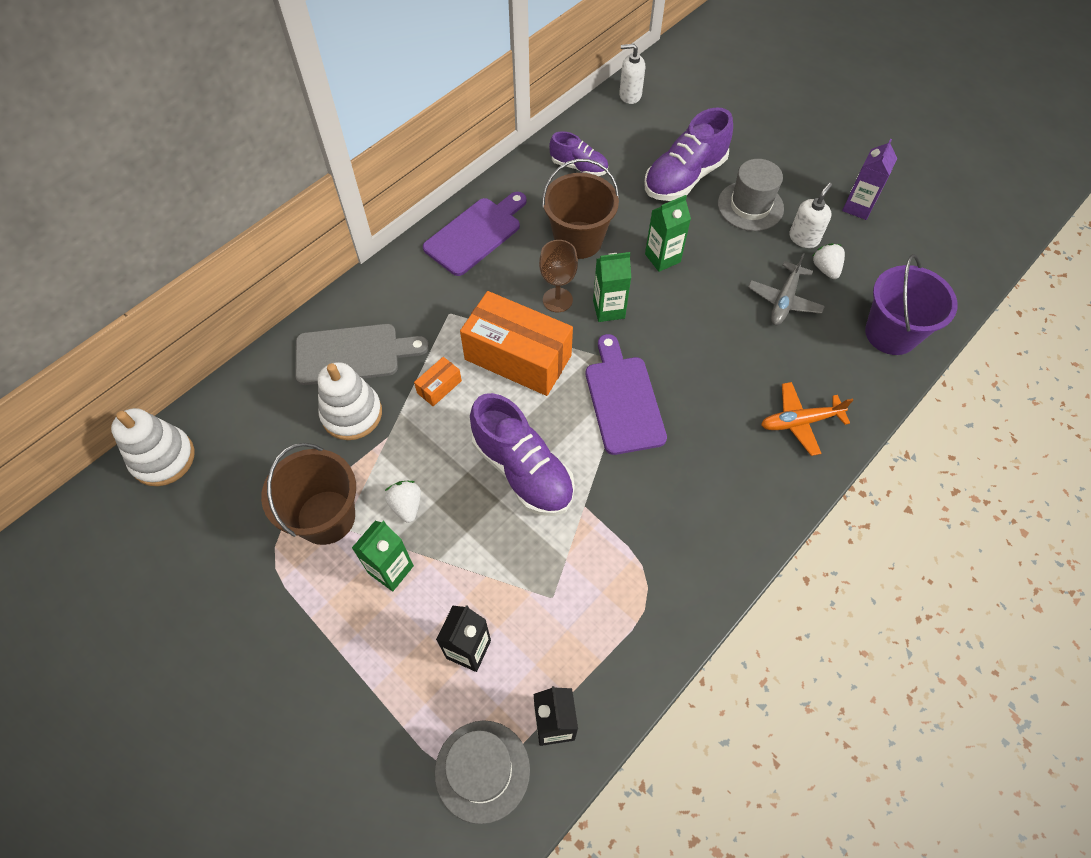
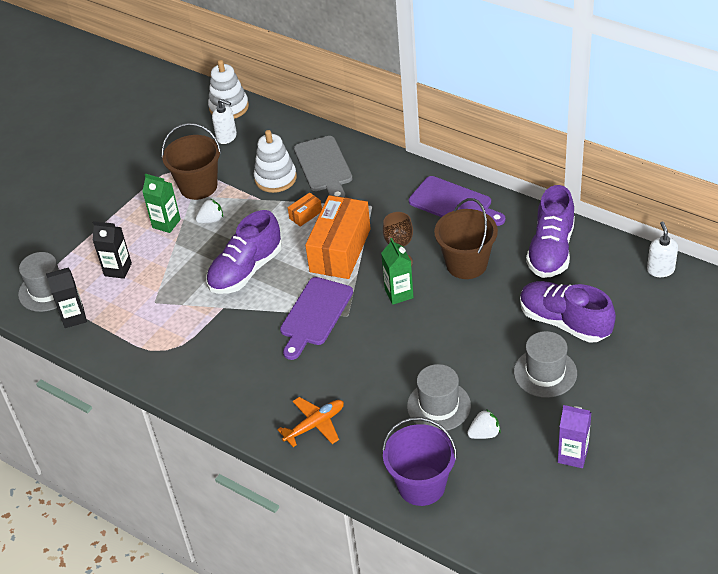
camera: 85 degrees right, 15 degrees down
(439, 387) = (305, 215): orange box -> orange box turned 75 degrees counterclockwise
(579, 167) = (551, 250): purple shoe -> purple shoe, size x1.72
(623, 399) = (314, 315): purple cutting board -> purple cutting board turned 135 degrees clockwise
(662, 258) = (463, 319): green carton -> none
(784, 300) = (438, 406): grey plane -> grey hat
(799, 422) = (315, 425): orange plane -> orange plane turned 75 degrees clockwise
(804, 238) = (517, 415): white soap dispenser -> white soap dispenser (226, 137)

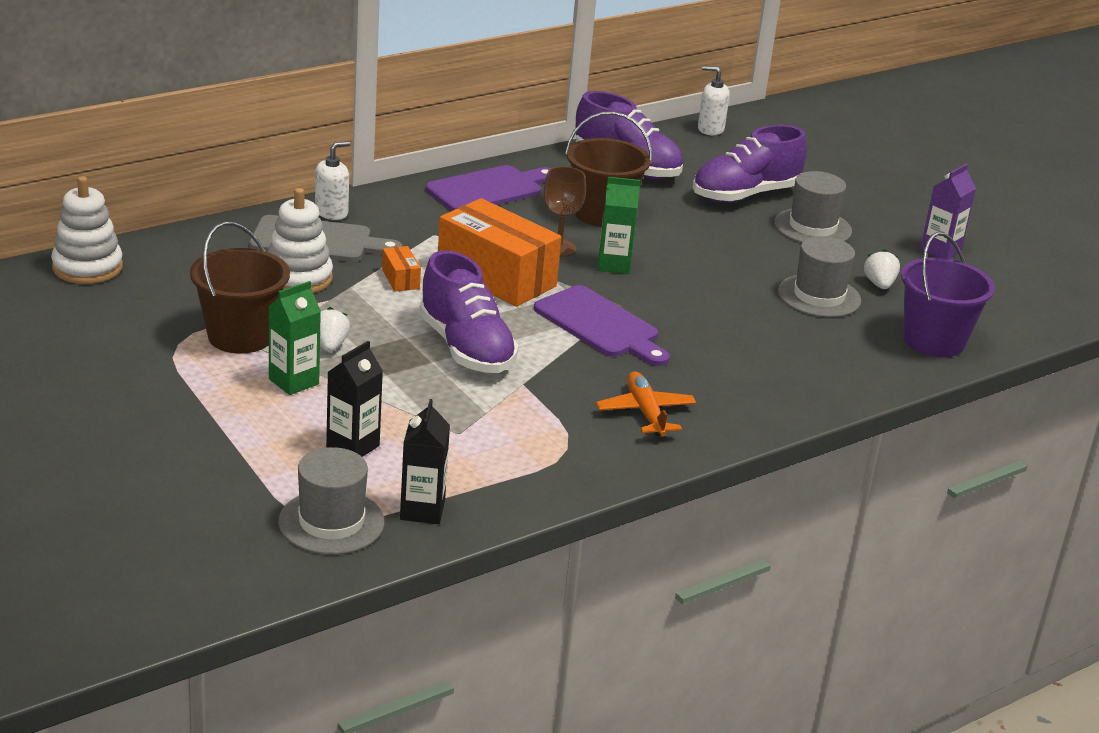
camera: 75 degrees left, 15 degrees down
(226, 137) = (155, 287): white soap dispenser -> white soap dispenser (331, 212)
(315, 425) = (795, 378): orange plane -> orange plane (645, 412)

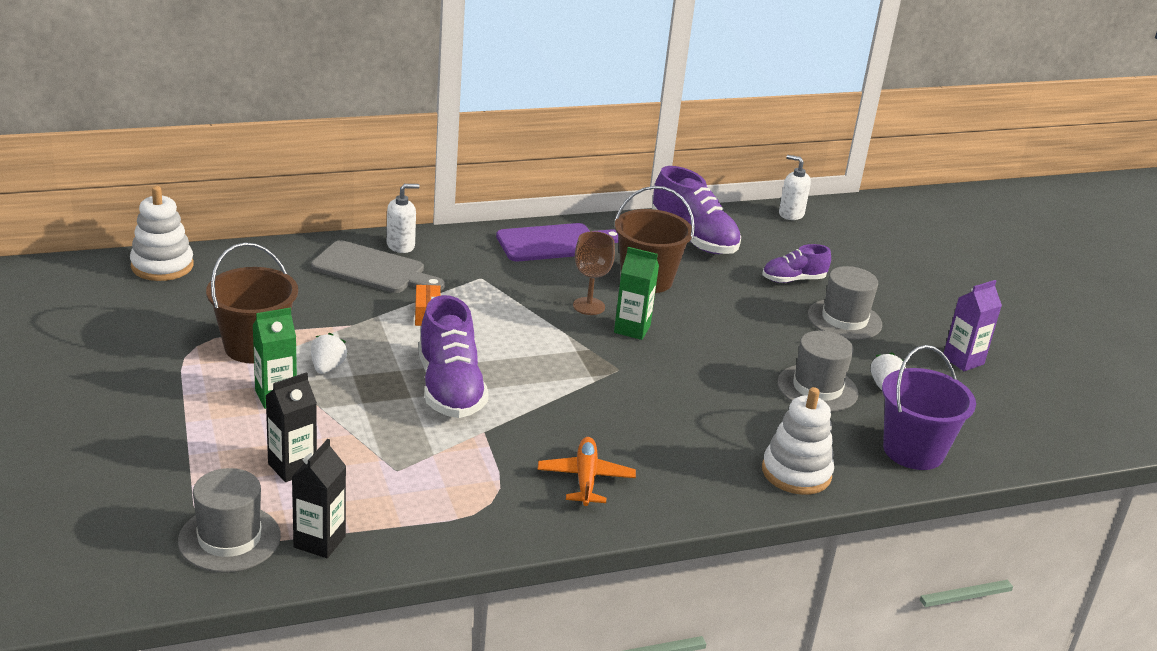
camera: 15 degrees right, 0 degrees up
(298, 278) = (336, 301): white stacking toy -> white stacking toy (796, 473)
(496, 277) = (515, 325): orange box -> none
(600, 325) = (588, 385): purple cutting board -> none
(745, 195) = (793, 280): purple shoe -> purple shoe, size x0.58

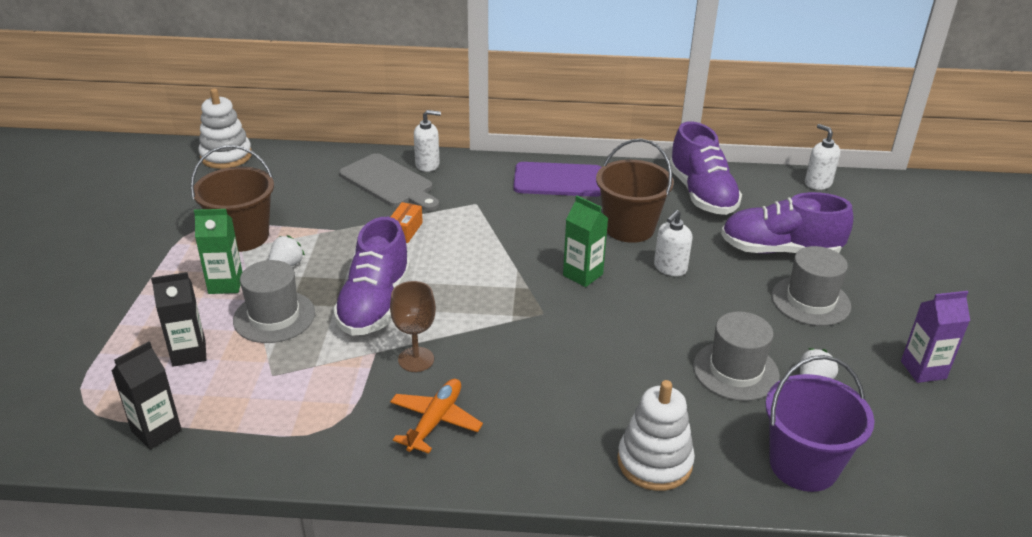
camera: 25 degrees right, 5 degrees up
(229, 538) = (88, 410): grey hat -> grey hat (274, 316)
(589, 306) = (556, 245): brown goblet -> brown goblet (416, 359)
(707, 310) = (670, 268): none -> white soap dispenser
(793, 280) = (780, 250): purple shoe -> purple shoe, size x1.72

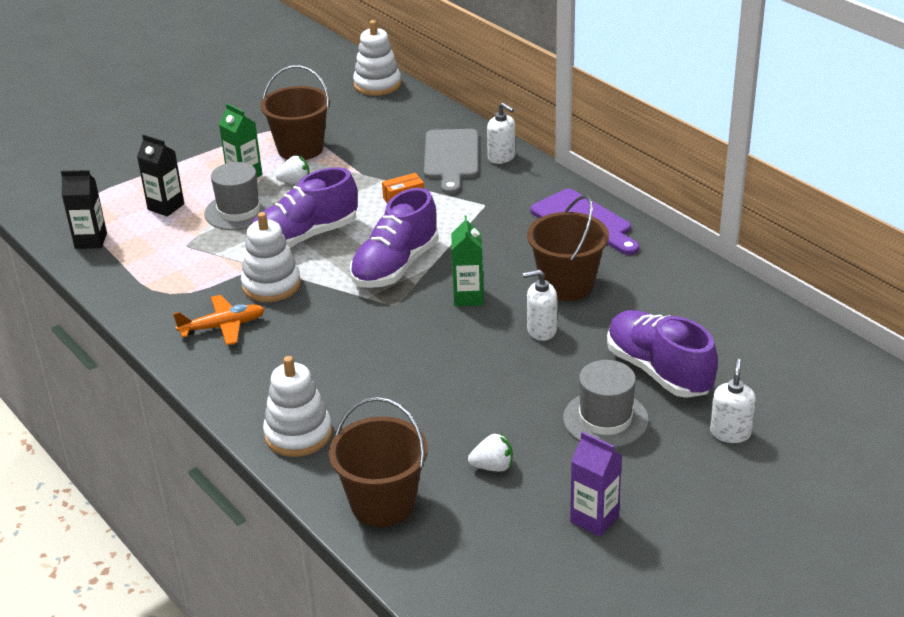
camera: 50 degrees right, 0 degrees up
(416, 359) = (271, 285): brown goblet -> white stacking toy
(701, 194) = (680, 293): purple shoe -> purple shoe (395, 266)
(735, 371) = (452, 423): grey hat -> none
(803, 465) = (383, 503): purple bucket -> brown bucket
(817, 183) = (812, 343): white soap dispenser -> white soap dispenser (730, 433)

